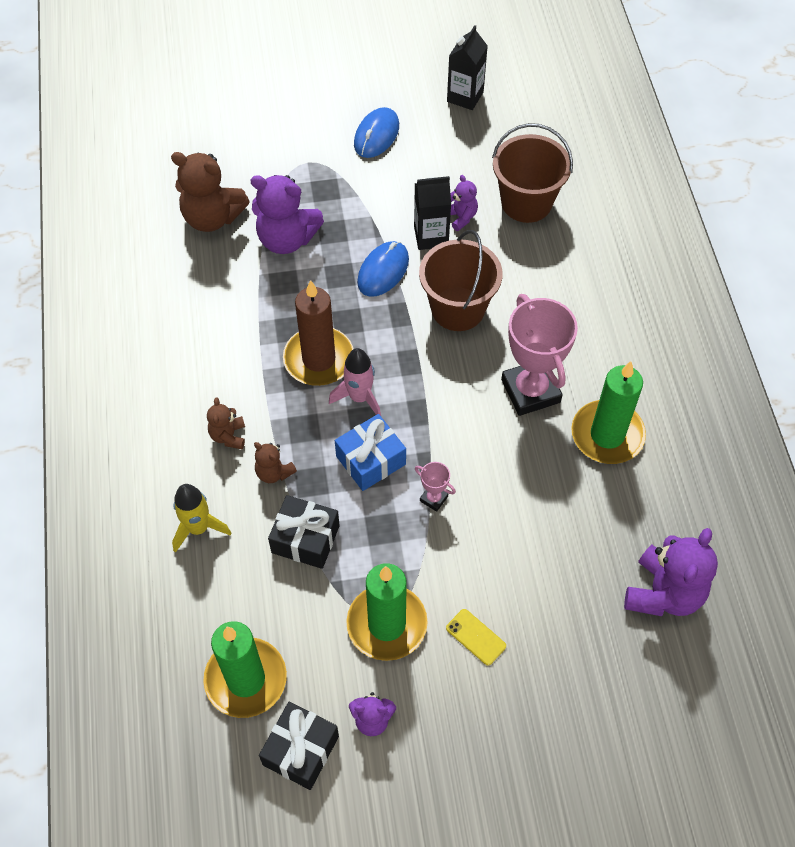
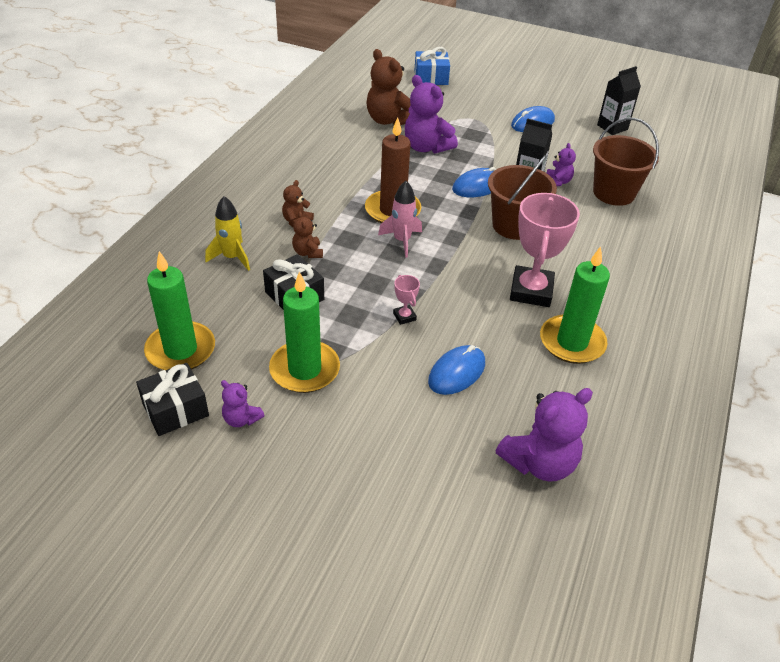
camera: 30 degrees right, 15 degrees down
(371, 460) = (379, 276): blue gift -> blue gift (431, 77)
(475, 637) = (362, 411): yellow phone -> none
(529, 537) = (456, 372): none -> blue mouse

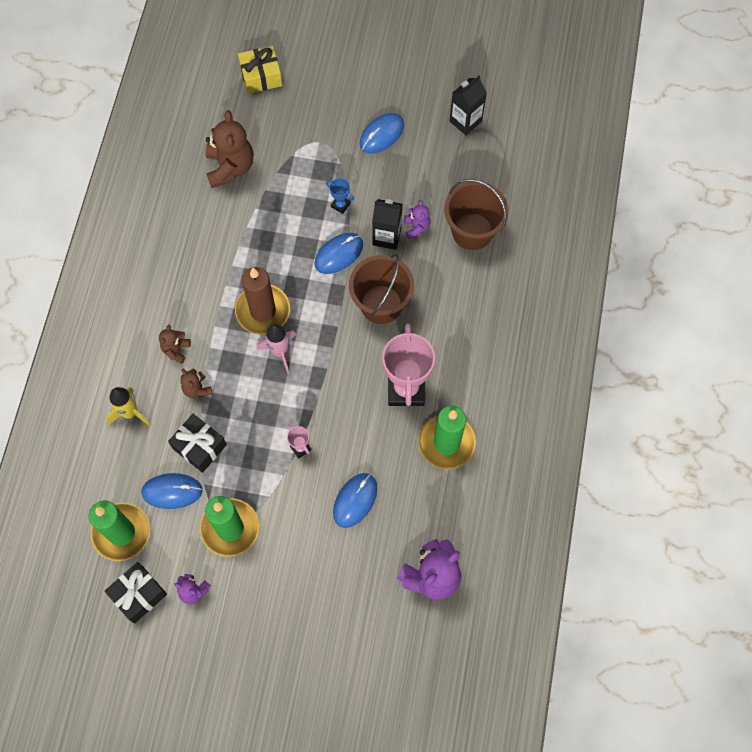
camera: 10 degrees left, 25 degrees up
(251, 326) = (172, 491): none -> blue mouse
(388, 120) = (230, 167): brown teddy bear -> brown teddy bear turned 135 degrees counterclockwise
(426, 147) = (278, 204): purple teddy bear -> none
(431, 77) = (261, 76): blue gift -> yellow gift
(486, 157) = (340, 205): none -> blue trophy

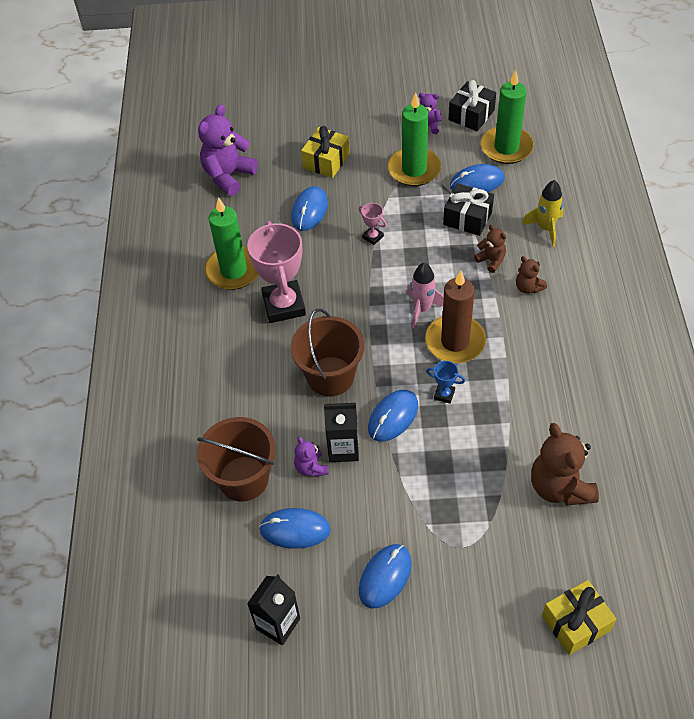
camera: 170 degrees right, 15 degrees down
(176, 350) = (528, 287): brown teddy bear -> brown teddy bear turned 135 degrees clockwise
(320, 568) = (326, 161): none -> yellow gift
(340, 205) = (409, 473): blue trophy -> blue trophy (444, 394)
(439, 182) = (295, 530): none -> blue mouse

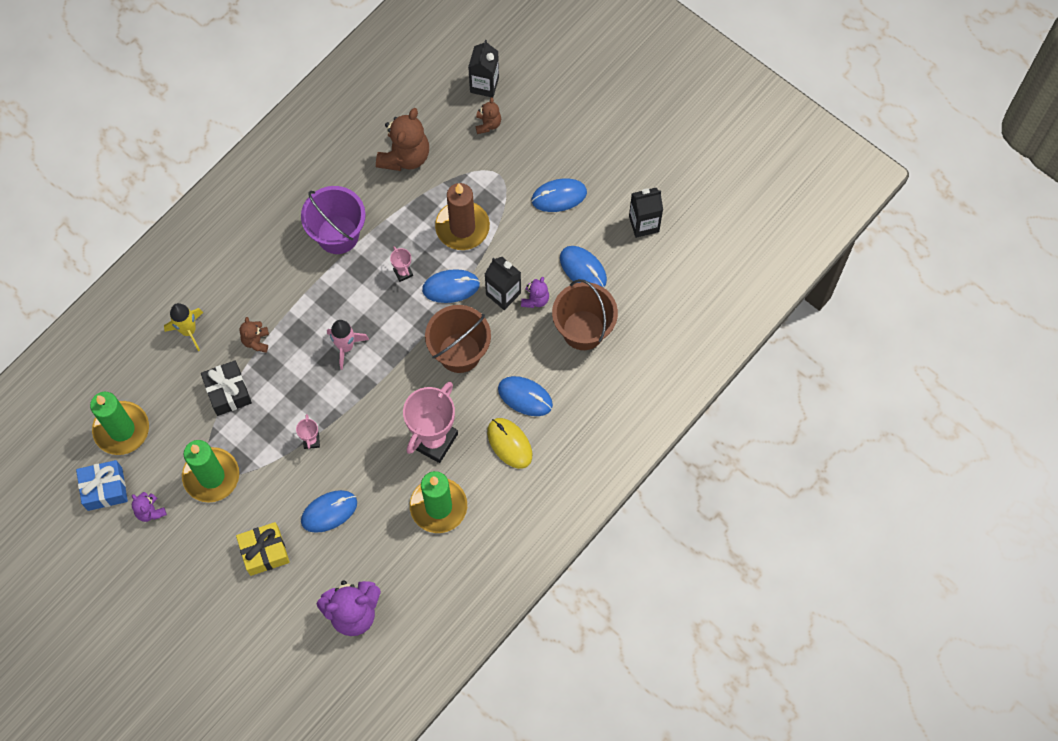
camera: 140 degrees left, 15 degrees up
(221, 348) = (509, 443): none -> yellow mouse
(444, 394) = (403, 272): blue trophy -> pink trophy
(455, 341) = (353, 302): brown candle -> brown candle (462, 227)
(471, 115) = (105, 489): black gift -> blue gift
(477, 182) = (183, 418): blue mouse -> blue mouse (525, 397)
(528, 287) = (259, 297): brown teddy bear -> brown teddy bear (488, 124)
(530, 377) = (338, 235): none -> purple bucket
(576, 623) = (484, 85): yellow gift -> black carton

